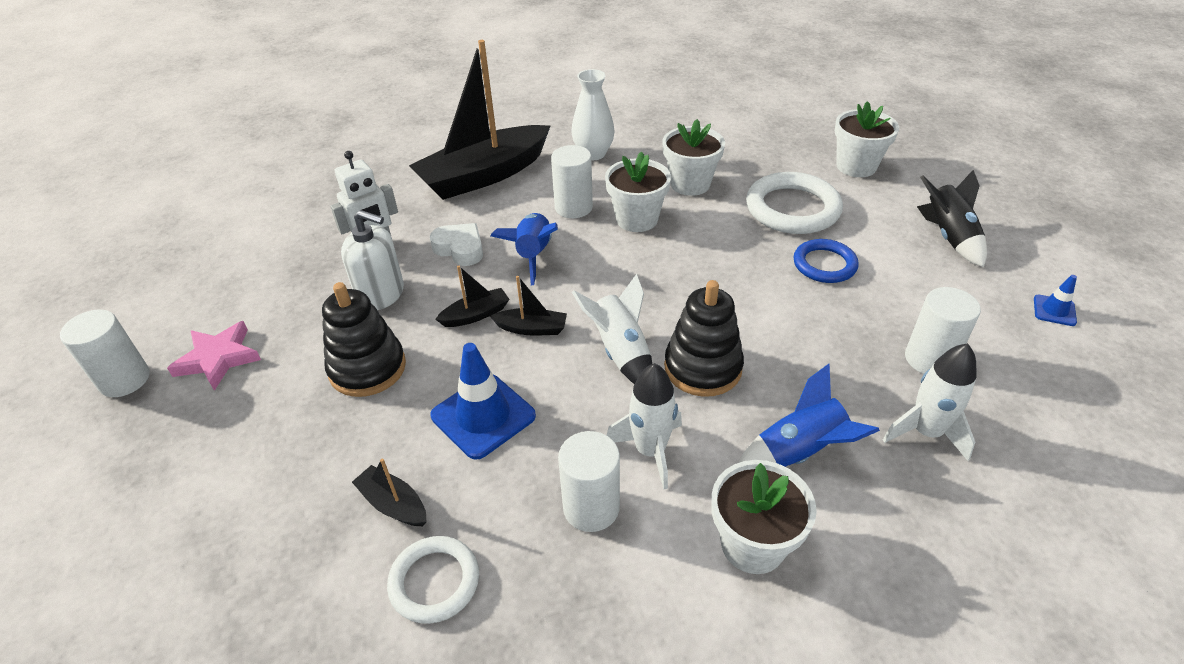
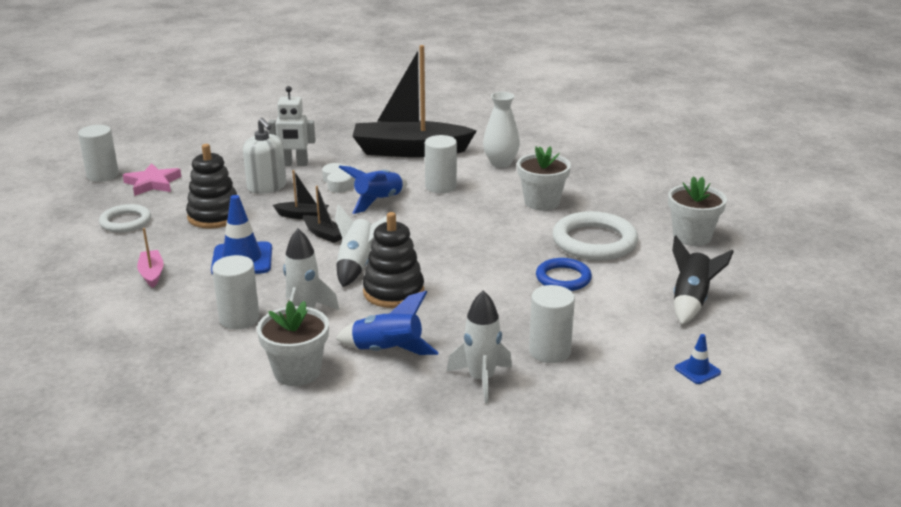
camera: 35 degrees right, 15 degrees down
(393, 504) = (152, 274): black boat -> pink boat
(434, 582) = (130, 309): white ring -> white ring (126, 222)
(637, 219) = (472, 207): white flower pot -> none

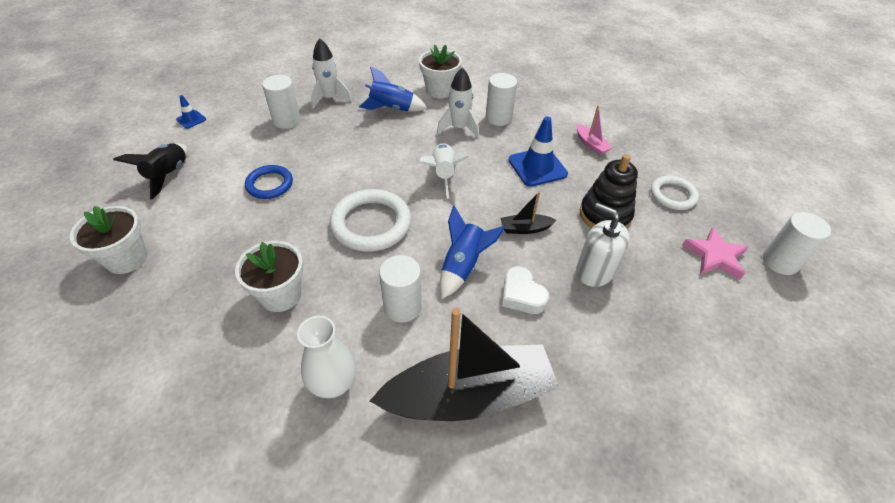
camera: 165 degrees right, 20 degrees up
(294, 164) = (599, 326): white robot -> none
(324, 234) = (490, 206): black boat -> none
(393, 292) = (404, 152): black stacking toy -> none
(594, 241) = (232, 235): white ring -> white ring (371, 224)

